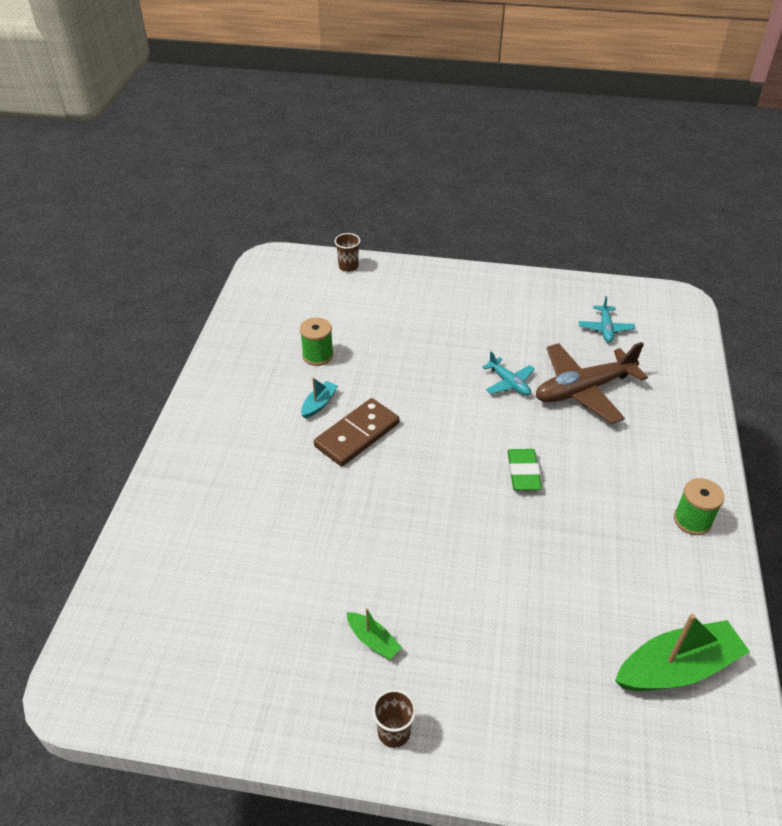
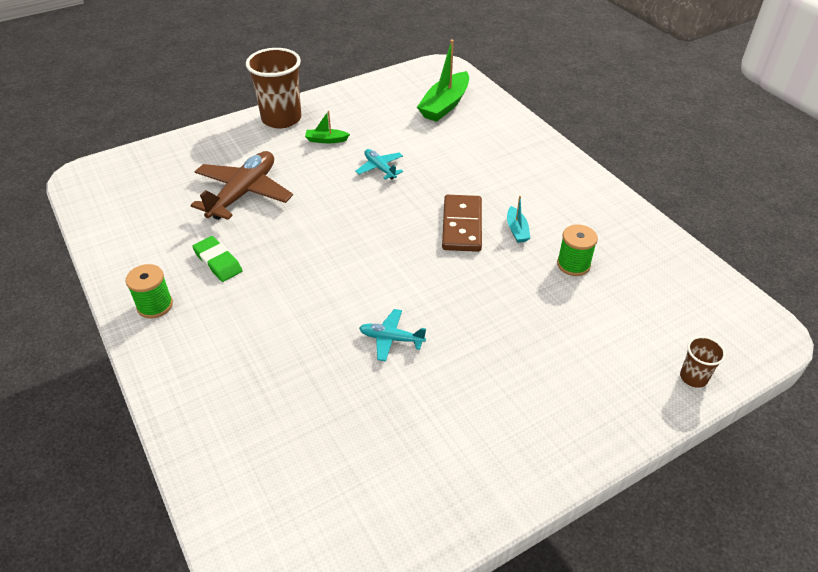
camera: 140 degrees right, 0 degrees up
(394, 732) = (281, 119): brown cup -> brown cup, size x2.10
(523, 472) = (314, 268): green eraser -> green eraser (218, 262)
(583, 390) = (316, 375): brown plane -> brown plane (243, 193)
(605, 328) = (346, 479): turquoise plane -> turquoise plane (380, 168)
(677, 667) = (136, 211): green boat -> green boat (445, 105)

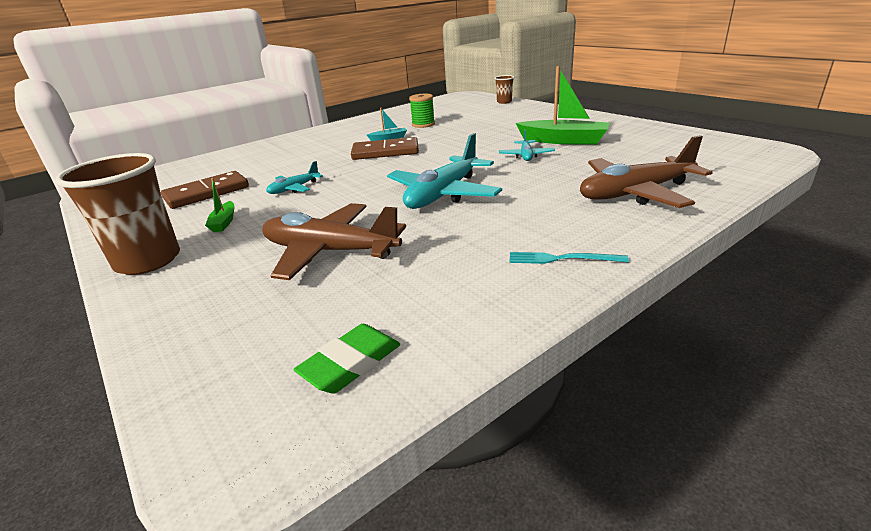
camera: 95 degrees left, 15 degrees down
(155, 305) = (562, 259): green spool -> turquoise fork
(218, 262) = (468, 238): green eraser -> green eraser (351, 363)
(234, 395) = (635, 193): none -> brown plane
(313, 258) = (443, 194): none -> turquoise plane
(396, 122) = (207, 193): none -> brown domino
(445, 105) = (187, 177): green boat -> green boat (563, 140)

